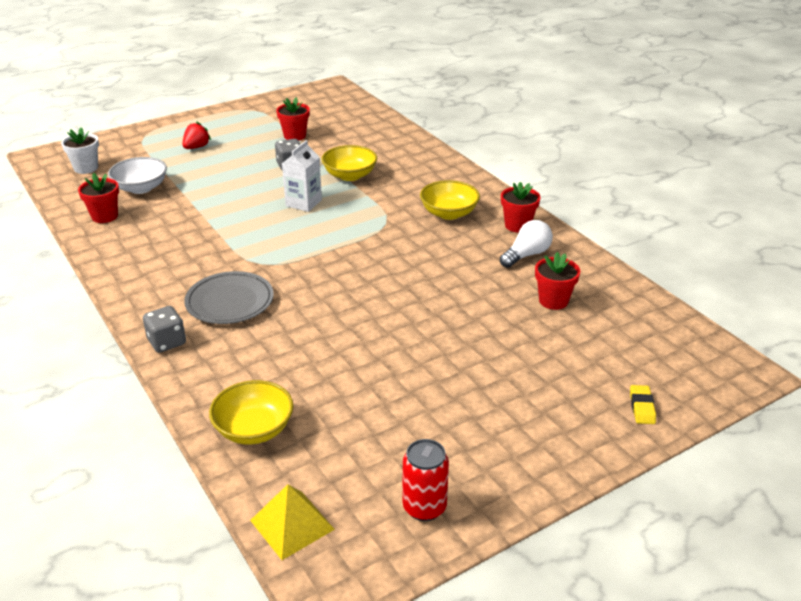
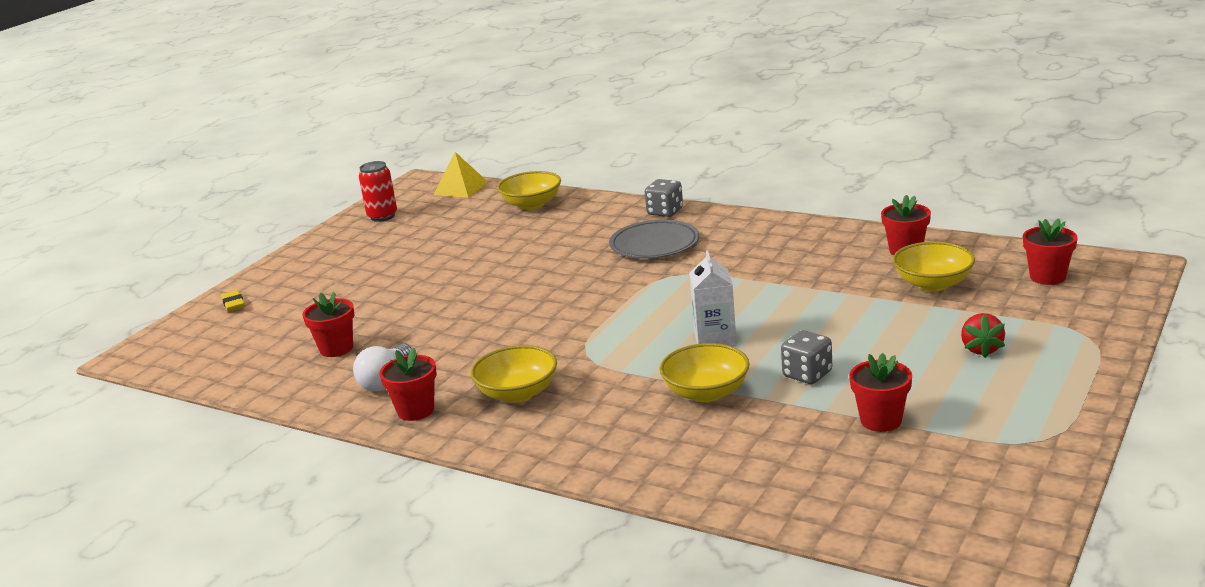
camera: 155 degrees right, 10 degrees down
(86, 168) = (1047, 277): white flower pot -> red flower pot
(141, 188) = (933, 284): white bowl -> yellow bowl

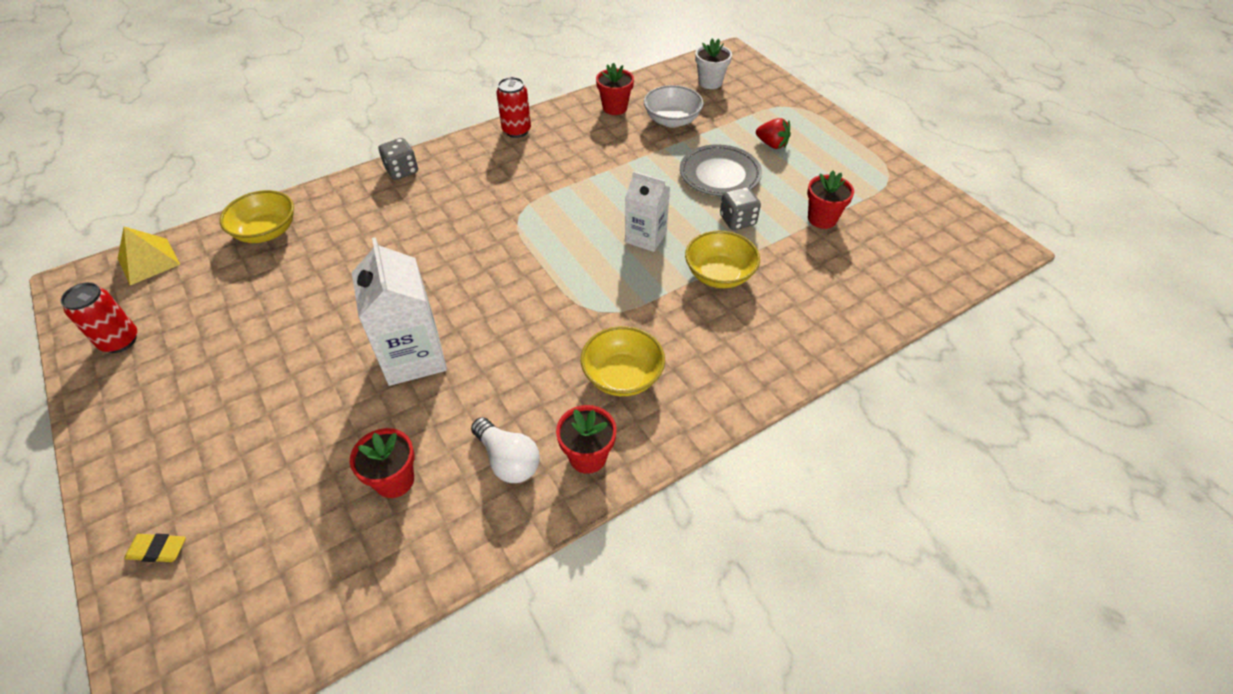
camera: 65 degrees left, 25 degrees up
(457, 306) = (413, 357): none -> white carton
(654, 245) = (454, 200): grey plate -> grey plate (719, 174)
(791, 227) = (516, 131): none -> red can
(933, 284) = (672, 120): yellow bowl -> white bowl
(1047, 277) = (710, 82): red flower pot -> white flower pot

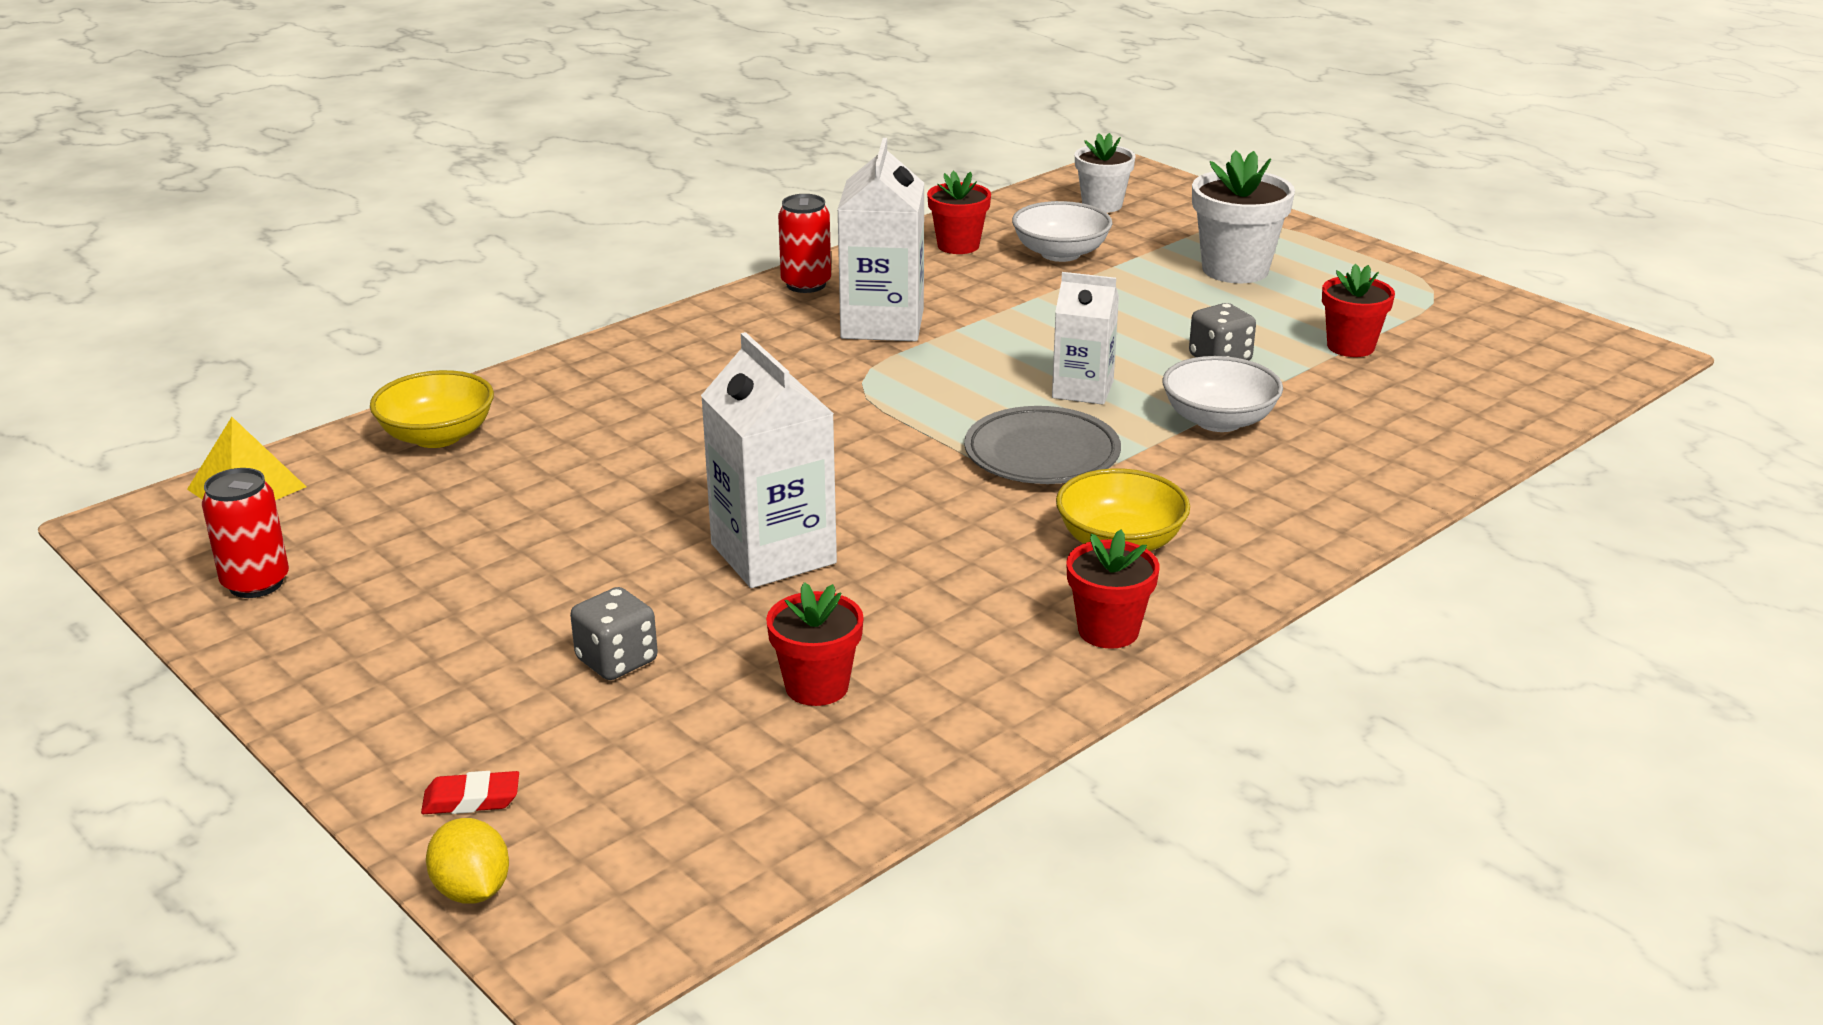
camera: 10 degrees left, 20 degrees down
(124, 634) = (472, 890): none -> yellow lemon
(158, 550) = (471, 799): yellow eraser -> red eraser
(402, 171) = (633, 346): grey dice -> grey dice (617, 661)
(508, 460) = (986, 647): white light bulb -> none
(548, 168) = (882, 324): none -> white carton
(719, 174) = (1167, 310): grey plate -> grey plate (1042, 454)
(719, 274) = (1218, 420): yellow bowl -> white bowl
(772, 144) = (1235, 269): red strawberry -> white flower pot

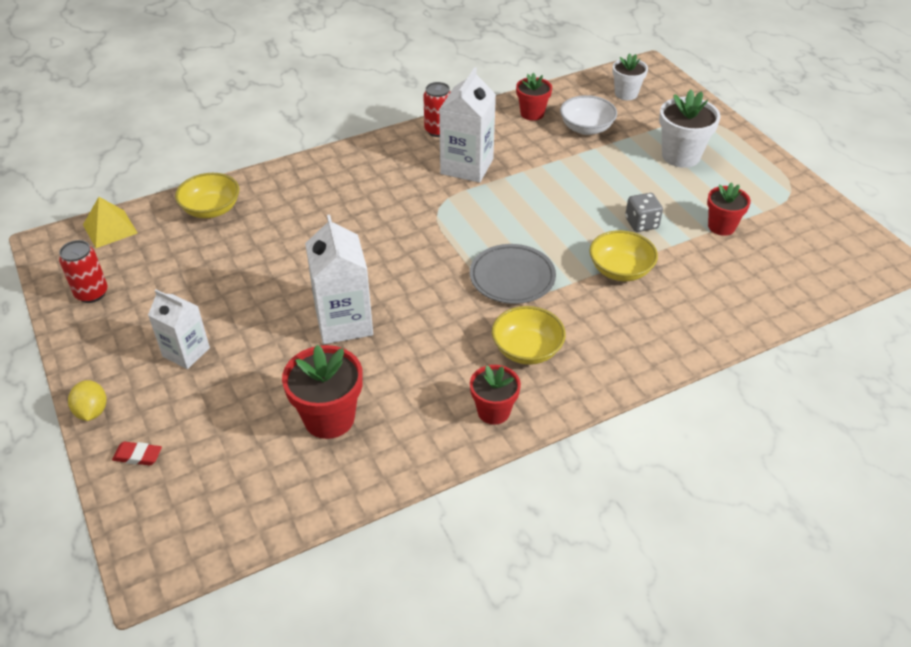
camera: 15 degrees right, 15 degrees up
(472, 890) = (117, 514): yellow lemon -> yellow lemon (92, 411)
(617, 661) = (239, 380): grey dice -> none
(817, 686) = (329, 418): red flower pot -> red flower pot, size x1.54
(1082, 390) = (554, 234): white carton -> white carton (186, 352)
(1218, 420) = (620, 270): white bowl -> yellow bowl

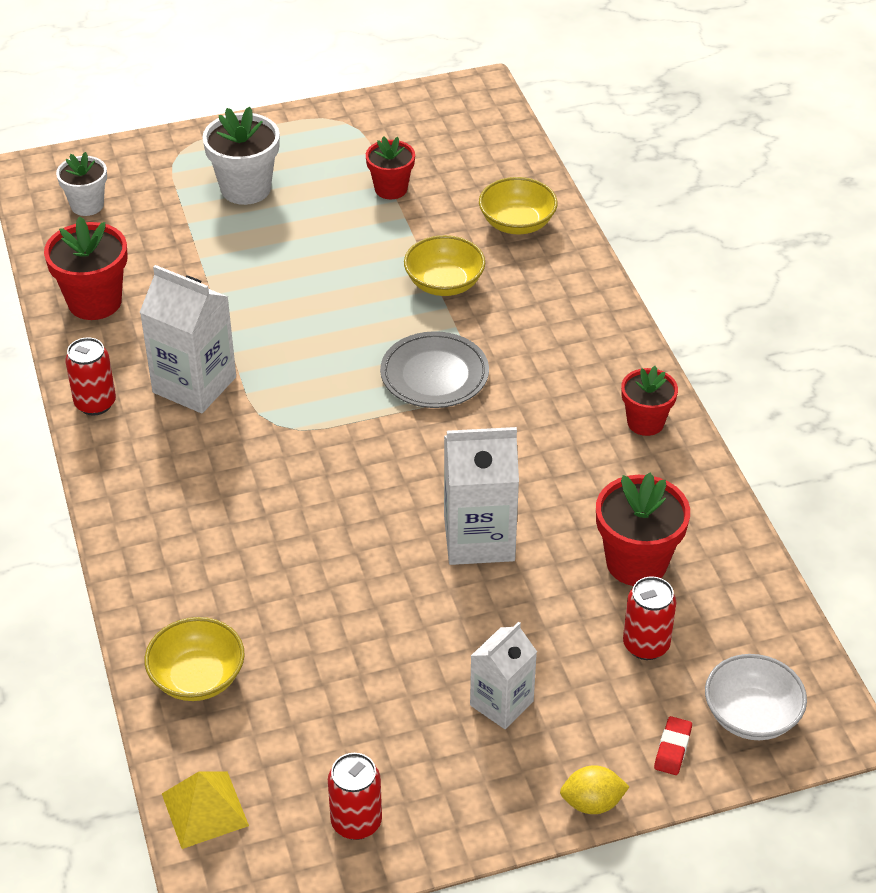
camera: 80 degrees left, 0 degrees up
(242, 431) = (646, 645): none -> red can
(527, 349) = (558, 382): yellow bowl -> yellow bowl (517, 223)
(532, 114) = (95, 302): red flower pot -> red flower pot, size x1.54
(586, 128) = (152, 257): white bowl -> white bowl (751, 715)
(641, 223) = (366, 249): grey dice -> none

